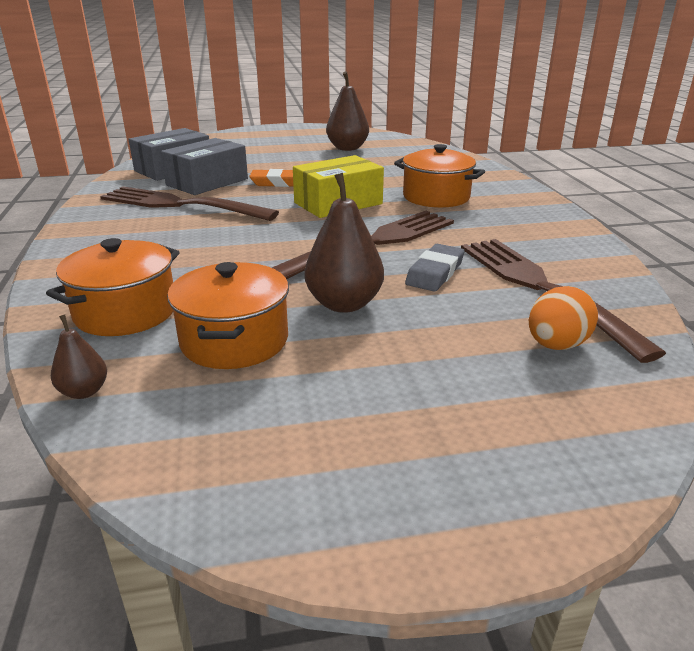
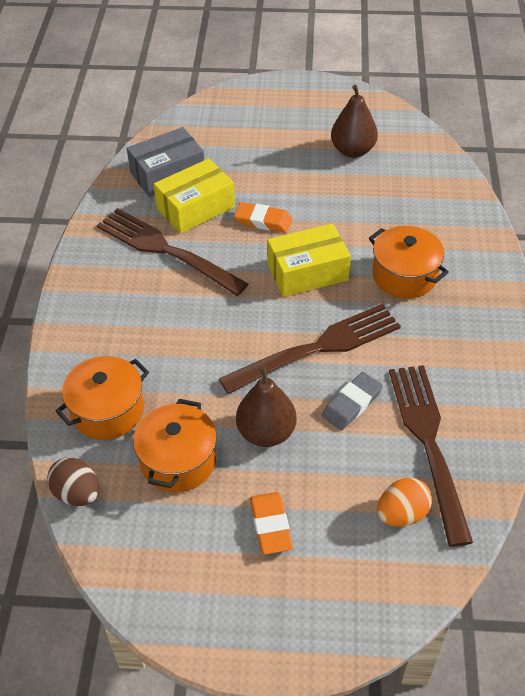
camera: 15 degrees right, 20 degrees up
(84, 391) = (77, 493): brown pear -> brown egg
(207, 182) = (195, 208): grey box -> yellow box
(390, 380) = (270, 525): none -> orange eraser

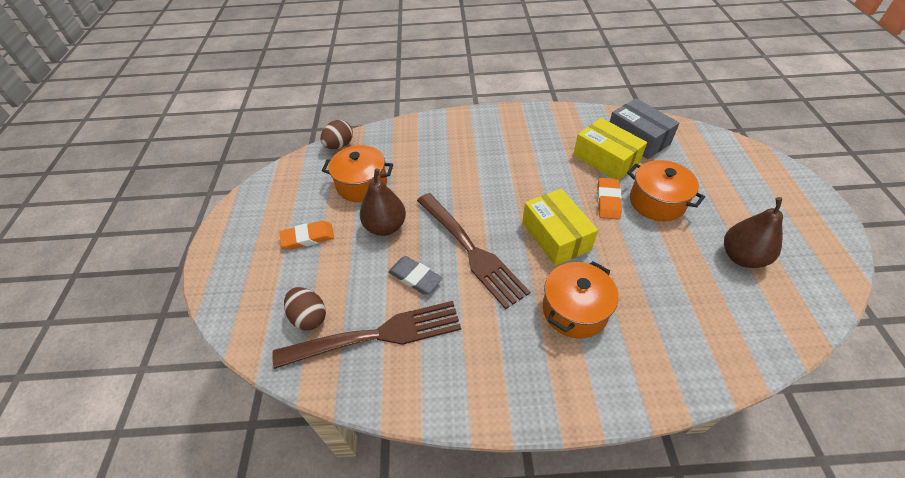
camera: 85 degrees right, 0 degrees up
(107, 411) = (400, 147): orange pot -> orange pot (657, 202)
(167, 251) = (552, 151): brown fork -> none
(402, 514) = (309, 317): orange egg -> brown egg

